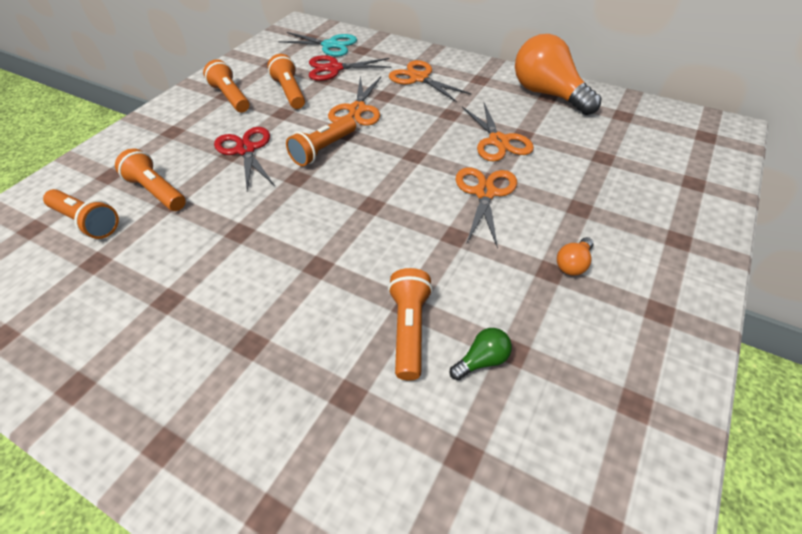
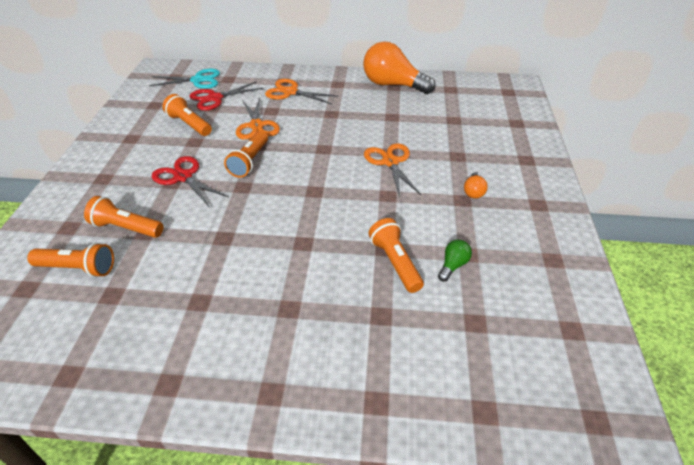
camera: 25 degrees left, 5 degrees down
(230, 97) = (137, 139): orange flashlight -> none
(498, 141) = (378, 125): orange scissors -> none

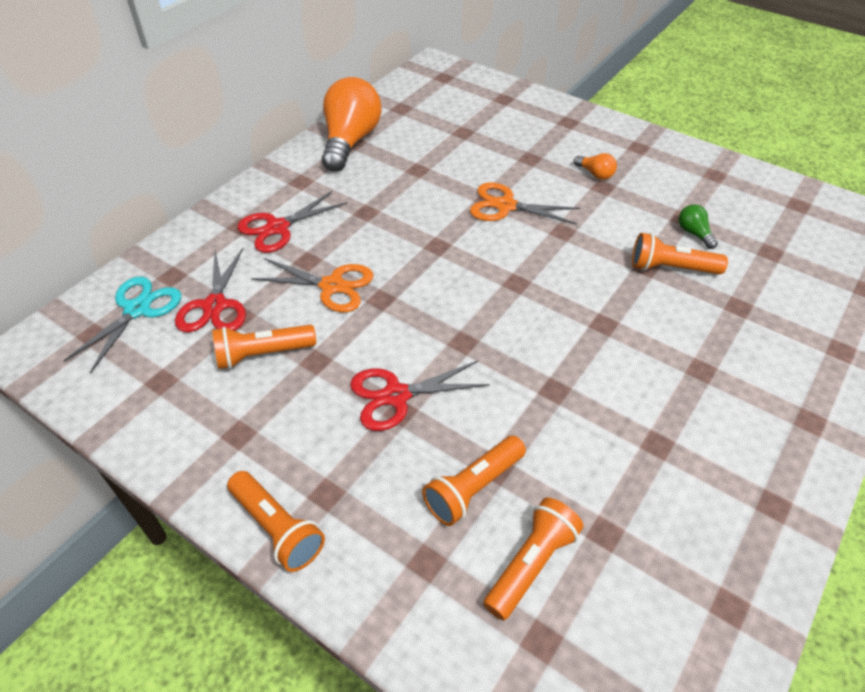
camera: 60 degrees left, 5 degrees up
(249, 161) = (412, 318): orange flashlight -> orange flashlight (277, 528)
(290, 92) = (277, 227): orange scissors -> red scissors
(393, 85) = (350, 141): orange light bulb -> orange light bulb turned 135 degrees clockwise

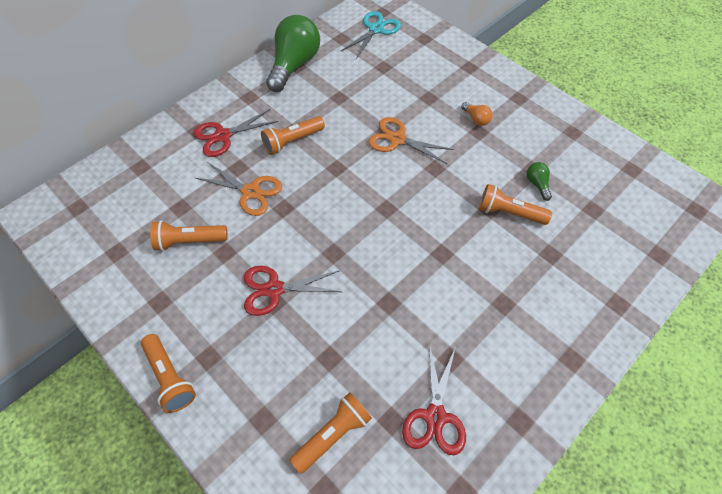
camera: 10 degrees right, 10 degrees up
(137, 309) = (111, 191): turquoise scissors -> turquoise scissors (376, 29)
(214, 306) = (164, 196): red scissors -> red scissors (435, 416)
(350, 141) = (294, 65): orange light bulb -> green light bulb
(473, 488) = (309, 371): orange flashlight -> orange flashlight (292, 141)

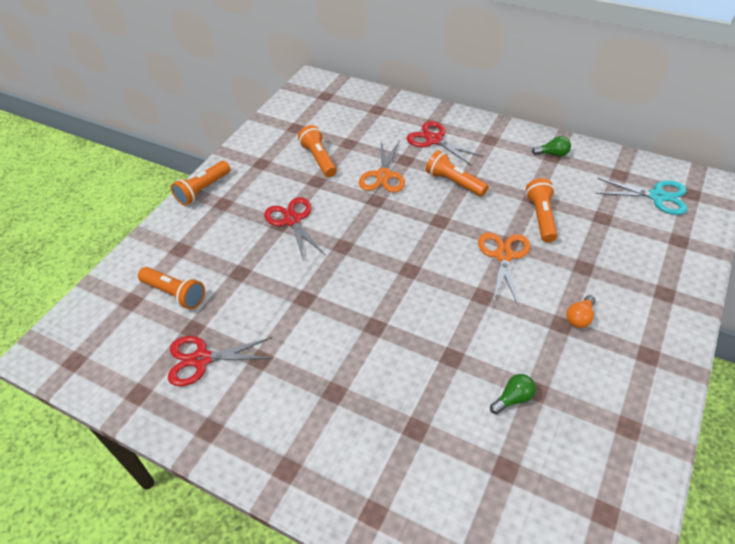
camera: 75 degrees right, 10 degrees down
(294, 65) = (552, 154): green light bulb -> green light bulb, size x0.42
(508, 213) = (454, 376): orange flashlight -> orange flashlight (541, 217)

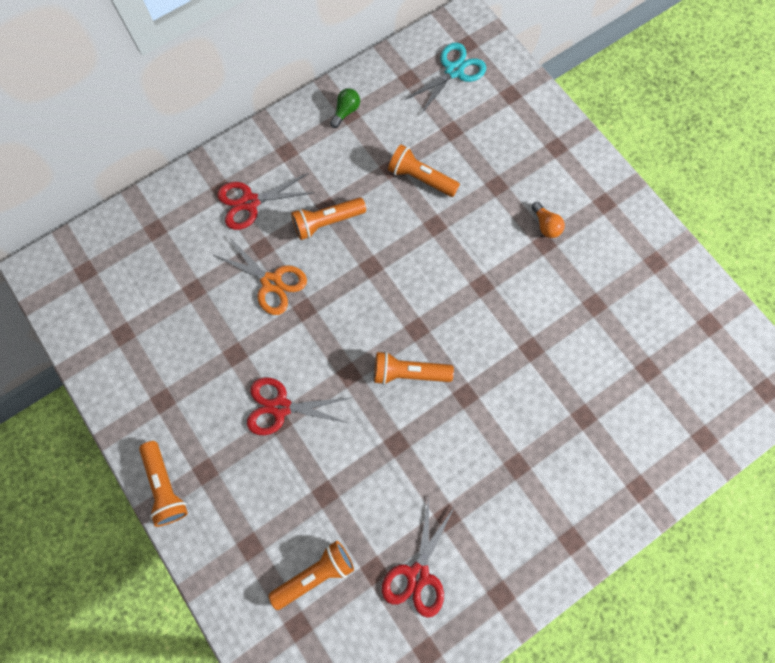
camera: 65 degrees left, 25 degrees up
(319, 159) = (199, 334): orange flashlight -> orange flashlight (408, 373)
(504, 255) = (447, 239): orange scissors -> none
(513, 399) = (593, 326): green light bulb -> none

